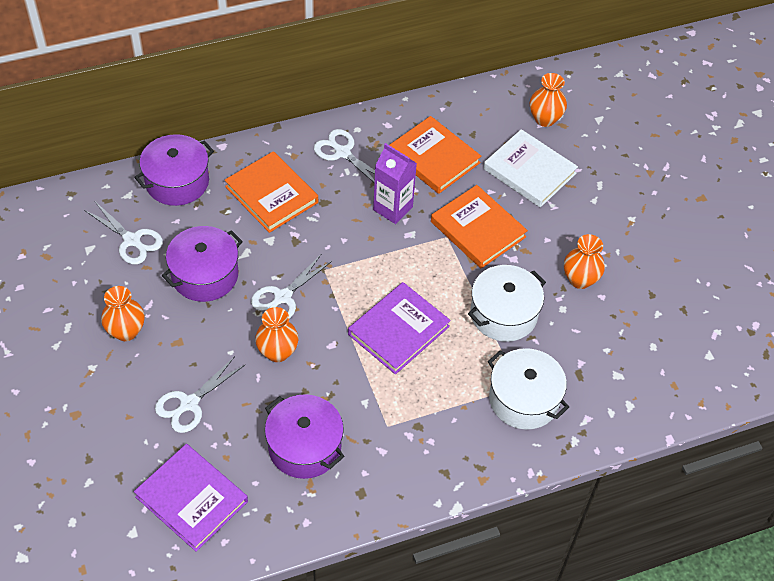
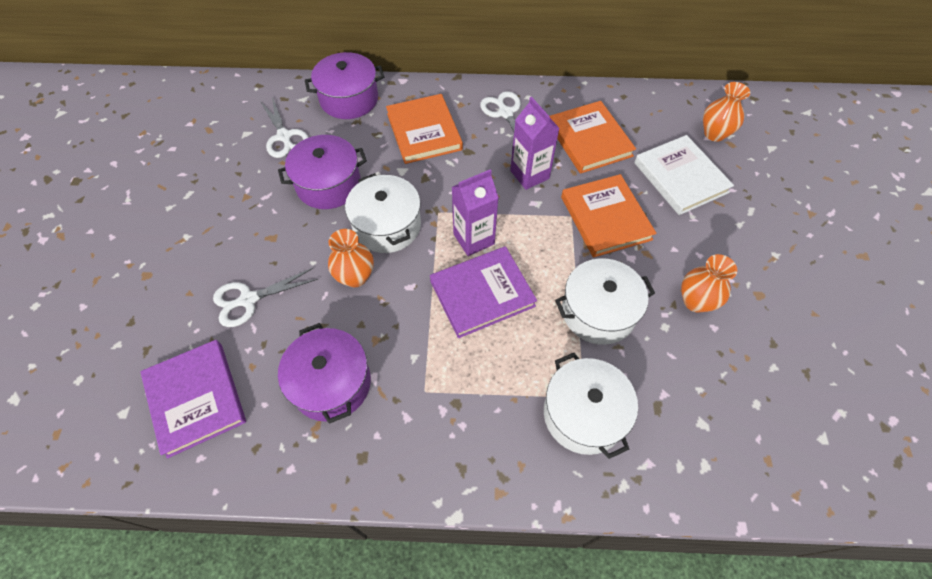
camera: 25 degrees right, 5 degrees up
(126, 331) = (233, 213): orange vase -> none
(283, 297) = (387, 226): white scissors -> white pot
(369, 284) = (473, 239): none -> purple carton

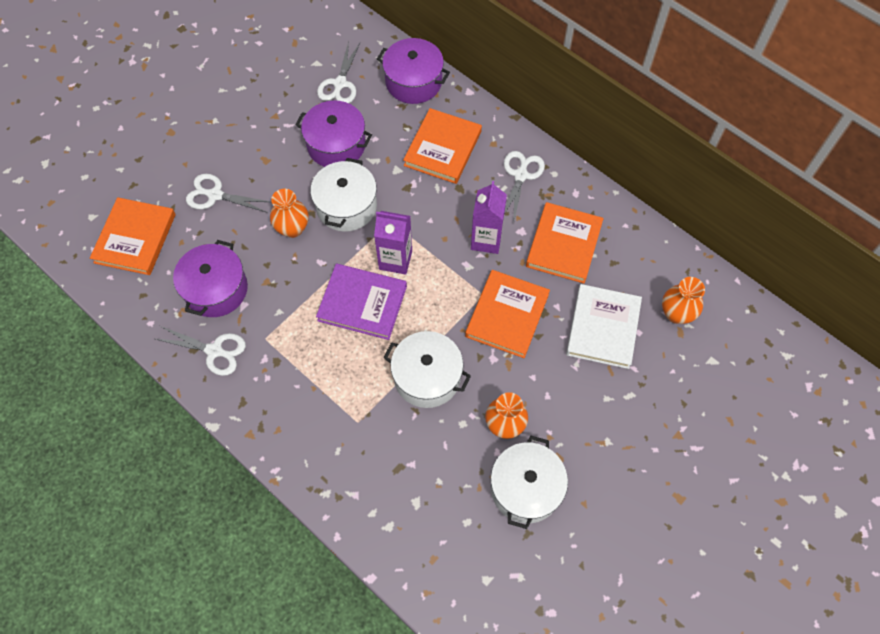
camera: 40 degrees right, 5 degrees up
(196, 398) = (135, 238): purple book -> orange book
(386, 442) = (214, 351): none -> white scissors
(583, 414) = (346, 432): white pot -> white pot (525, 488)

